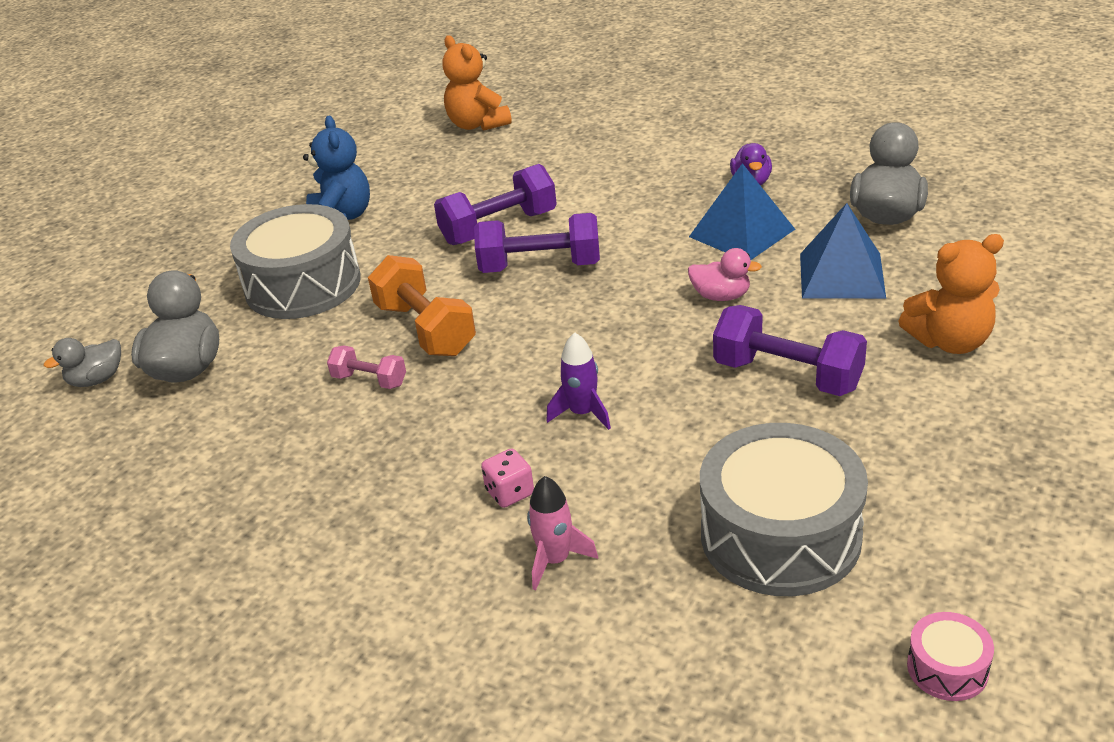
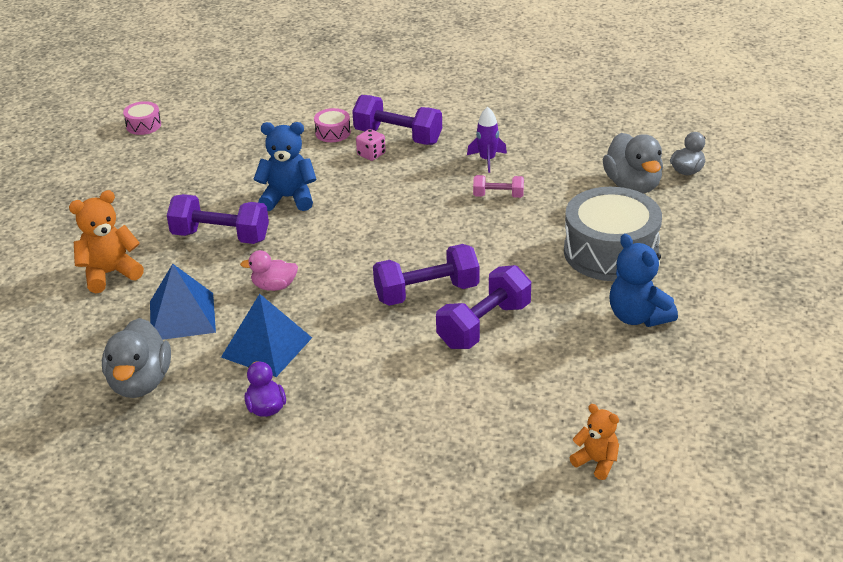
camera: 160 degrees right, 0 degrees up
(425, 329) = (485, 232): orange dumbbell -> none
(446, 526) = (398, 137): none -> purple dumbbell
(477, 124) = (596, 462): orange teddy bear -> orange teddy bear, size x0.63
(555, 560) = (333, 133): pink rocket -> pink drum
(582, 413) = (347, 197): purple rocket -> purple rocket (487, 160)
(673, 426) = (288, 198): none -> blue teddy bear
(780, 535) = (220, 158): grey drum -> none

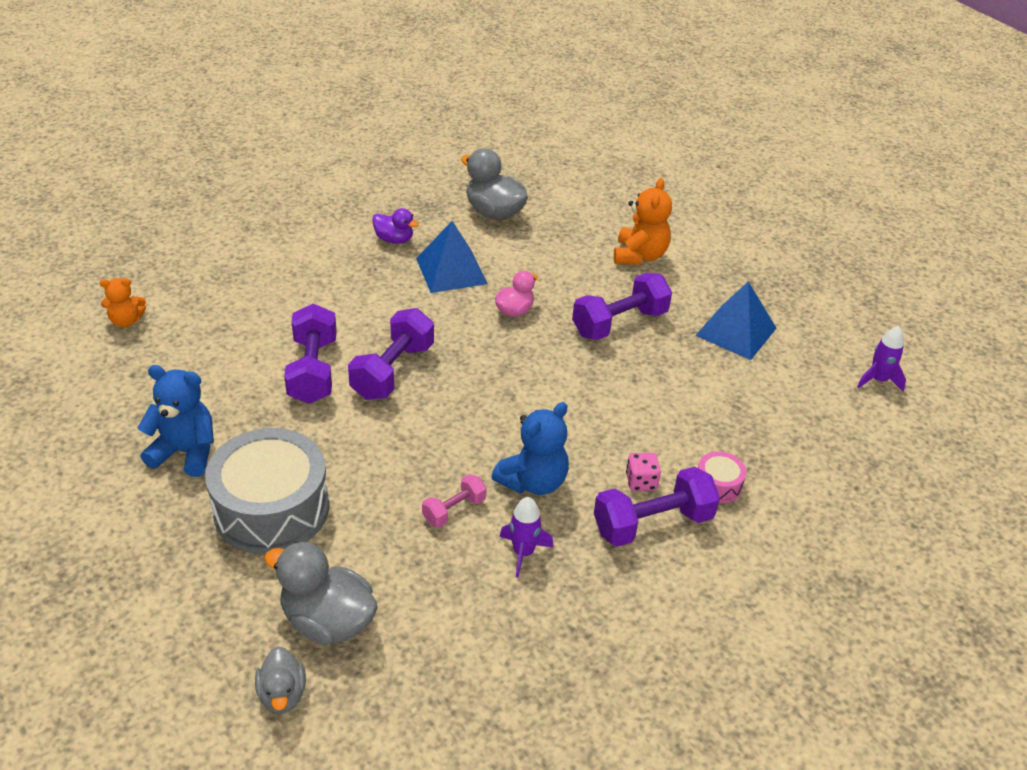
camera: 130 degrees right, 5 degrees up
(143, 125) = (878, 380): pink drum -> purple rocket
(182, 316) = (540, 258): blue pyramid -> blue pyramid (736, 331)
(288, 198) = (630, 387): blue teddy bear -> blue teddy bear (533, 482)

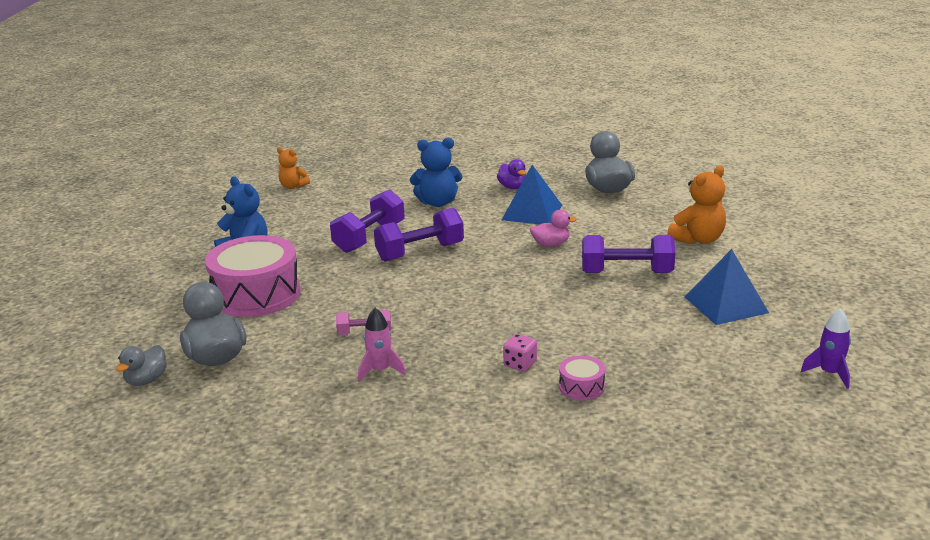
camera: 40 degrees right, 15 degrees down
(271, 509) = (256, 294): grey drum -> pink drum
(523, 553) = (380, 371): purple rocket -> pink rocket
(533, 482) = (438, 337): blue teddy bear -> blue teddy bear (438, 203)
(652, 523) = (496, 390): purple dumbbell -> none

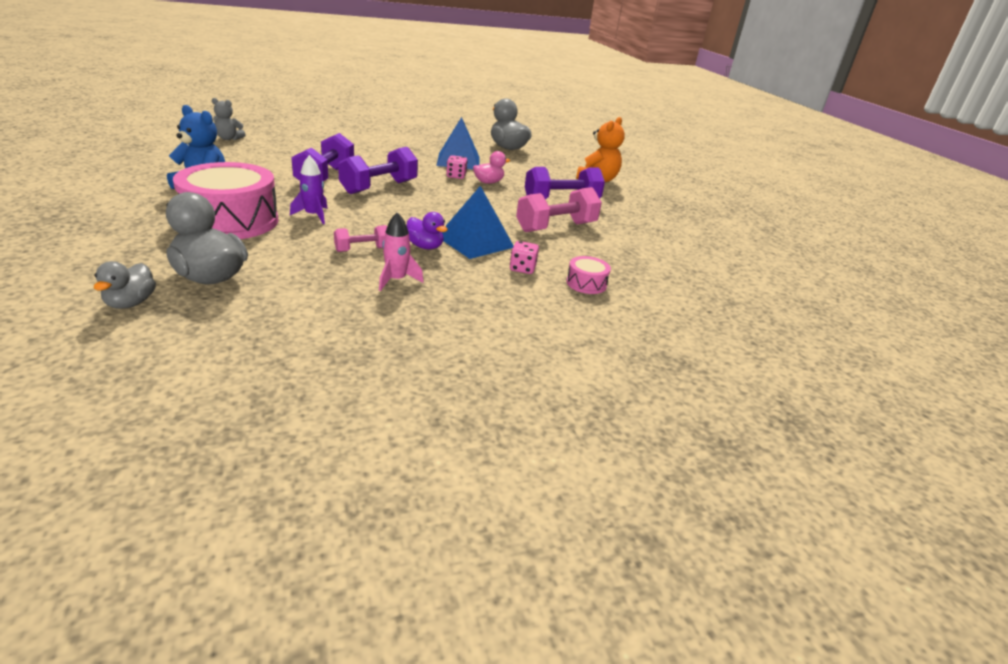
camera: 25 degrees left, 5 degrees up
(293, 186) = (229, 138): orange teddy bear -> grey teddy bear
(438, 203) = (374, 153): blue teddy bear -> none
(512, 187) = (431, 144): purple duck -> purple duck (425, 246)
(516, 235) = (456, 176): none -> pink dice
(595, 311) = (556, 227): none -> pink dumbbell
(725, 304) = (649, 221): blue pyramid -> blue pyramid (475, 241)
(829, 373) = (757, 264): purple rocket -> purple rocket (313, 215)

